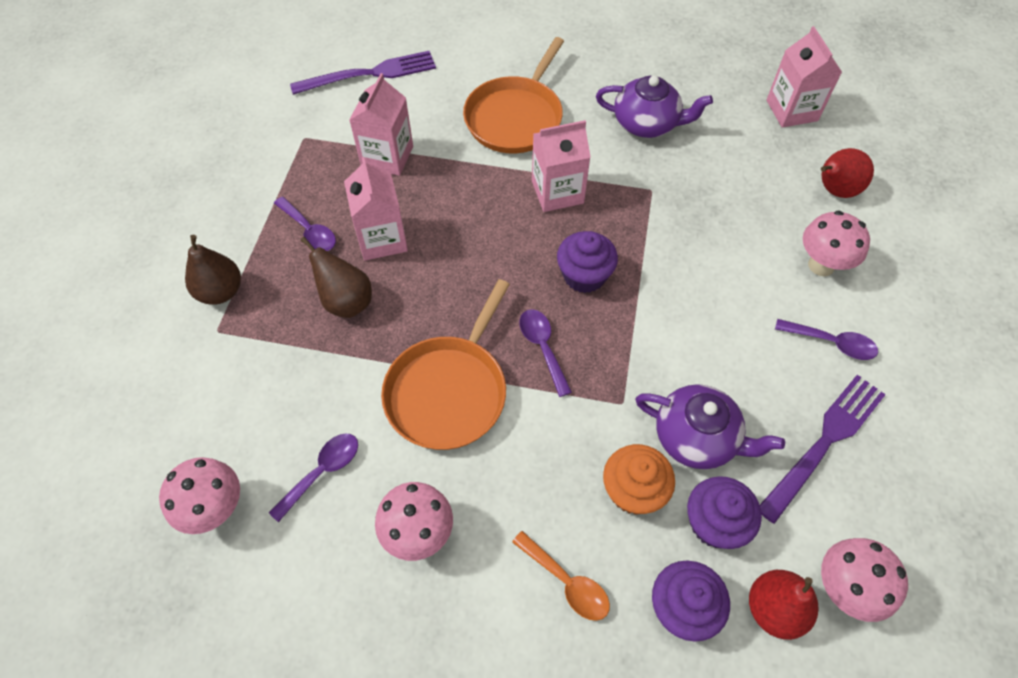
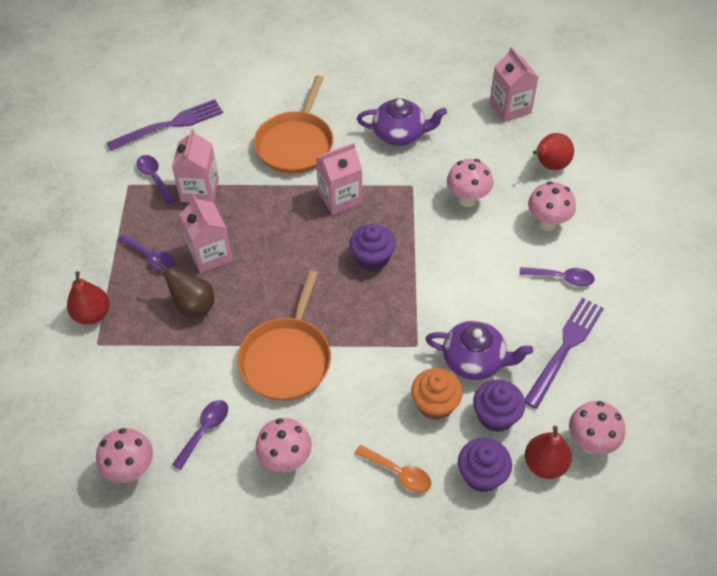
camera: 10 degrees left, 5 degrees down
(221, 292) = (92, 314): brown pear -> red pear
(542, 347) = (351, 316): purple spoon -> purple spoon (154, 178)
(719, 218) = (467, 199): none -> pink mushroom

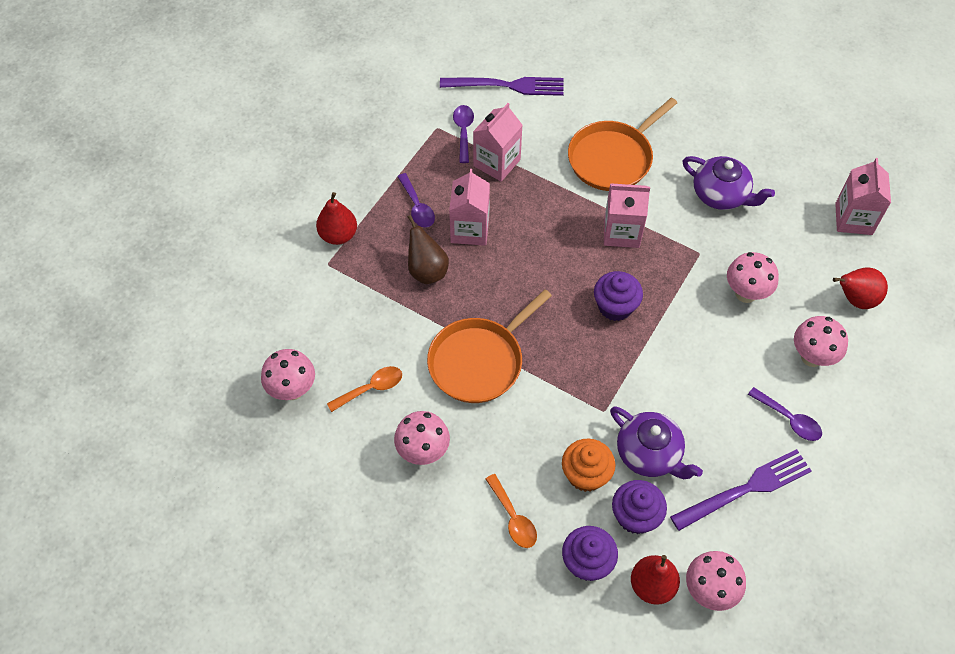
camera: 30 degrees right, 5 degrees up
(204, 430) = (371, 388): purple spoon -> orange spoon

